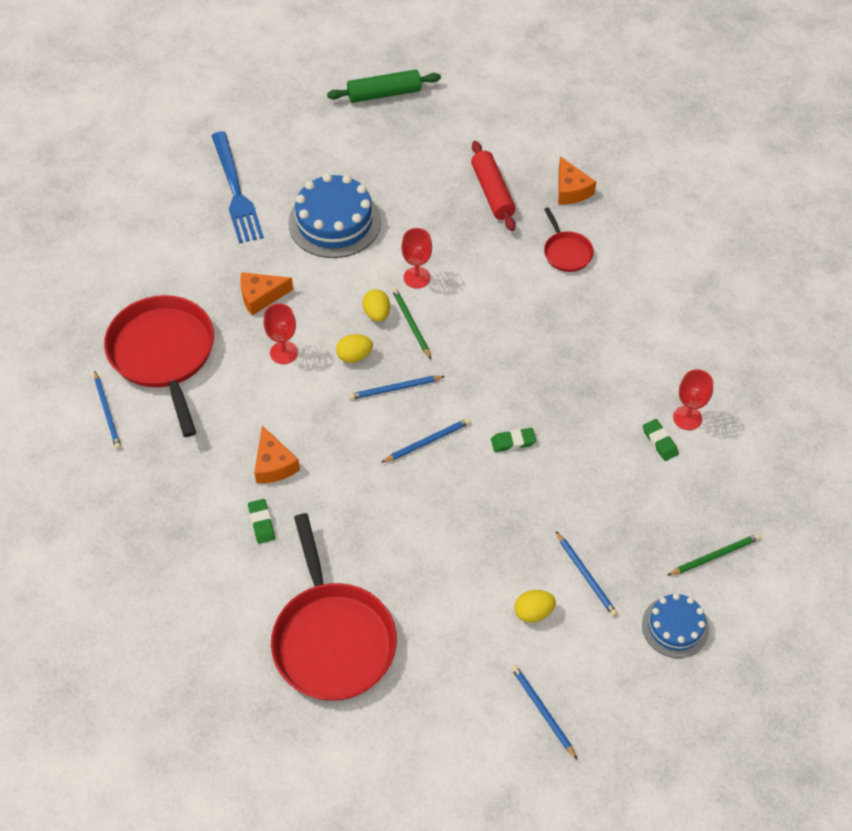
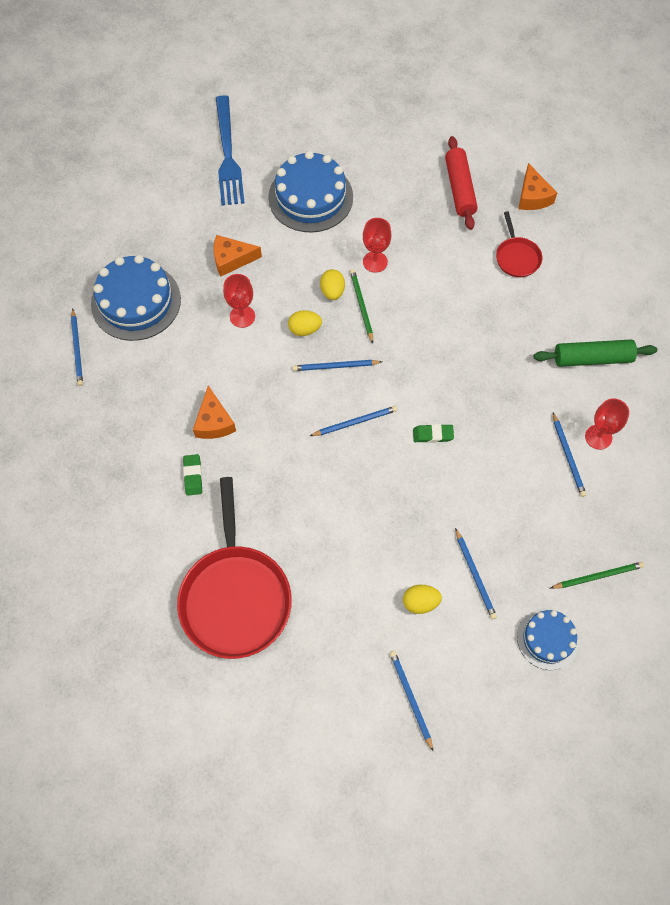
camera: 10 degrees right, 10 degrees up
(163, 354) = (136, 301): red pan -> blue cake
(384, 94) = (378, 78): green rolling pin -> green rolling pin (592, 358)
(660, 442) = (568, 456): green eraser -> blue pencil

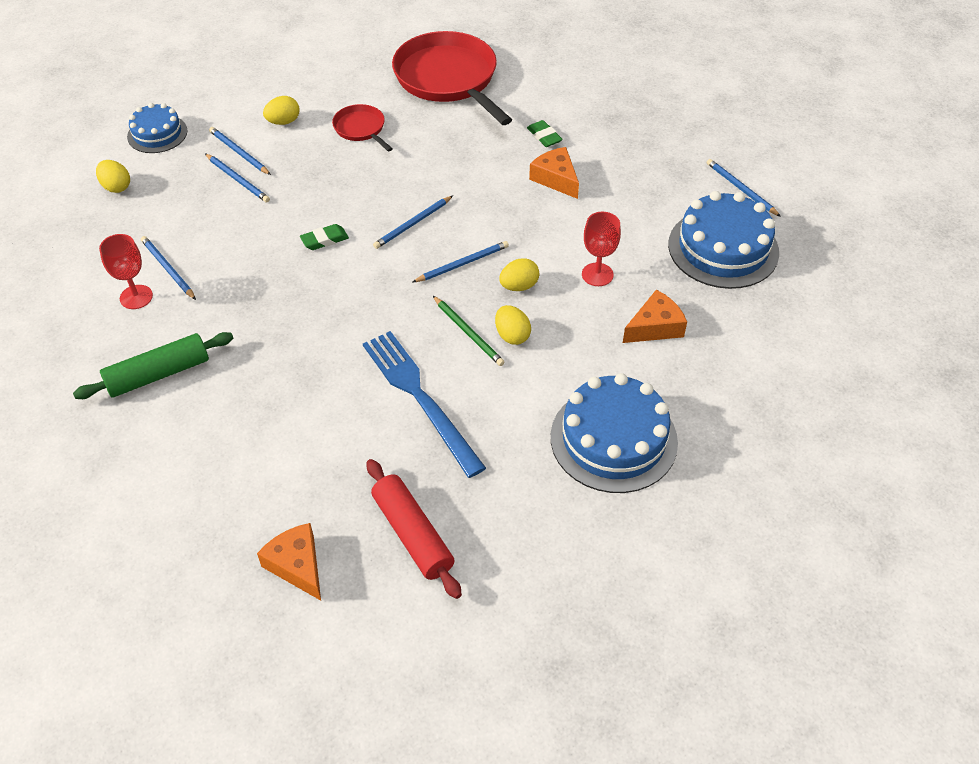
camera: 155 degrees right, 15 degrees down
(228, 154) = (766, 455): blue fork -> blue fork (420, 397)
(375, 262) = (479, 388): red goblet -> none
(410, 698) = (267, 69): blue pencil -> blue pencil (238, 180)
(517, 257) = (292, 463): red pan -> red pan (361, 128)
(598, 576) = (116, 187): green pencil -> yellow egg

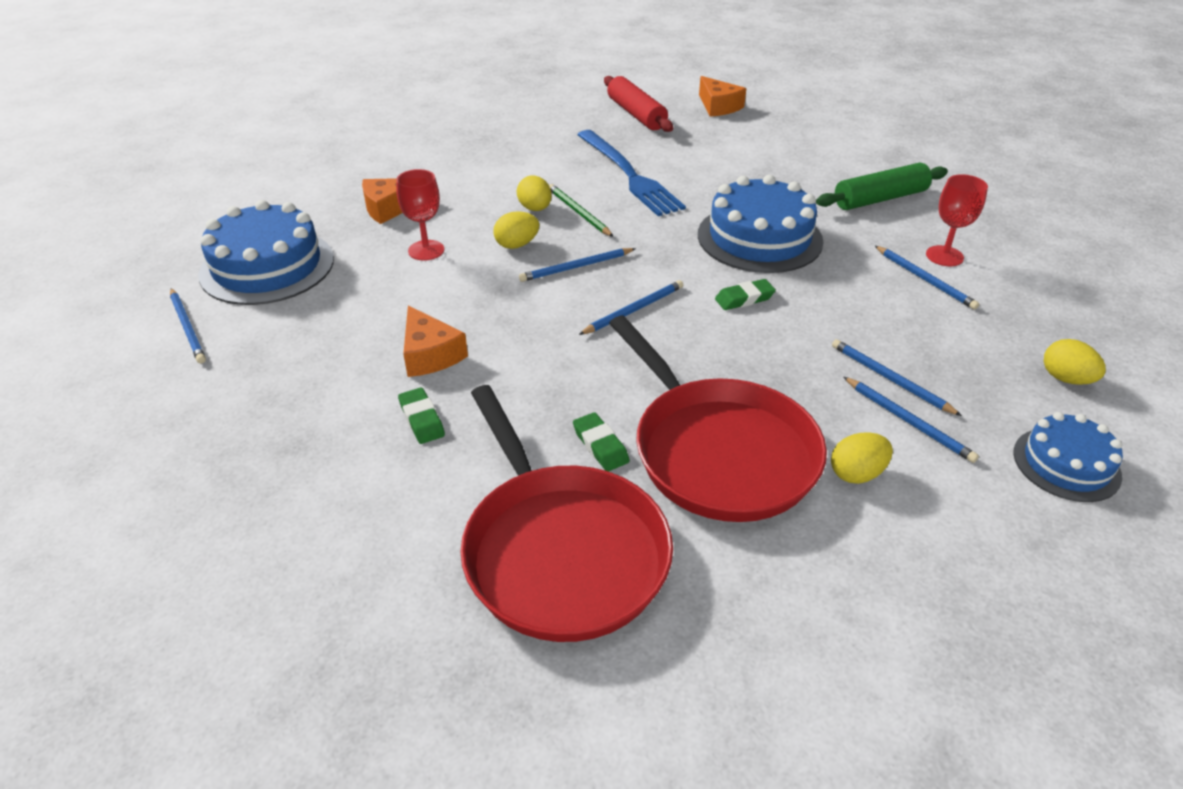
camera: 175 degrees left, 10 degrees down
(361, 128) = (720, 452): red pan -> red pan, size x2.09
(432, 128) = (600, 446): none -> green eraser
(613, 439) = (467, 147): blue cake -> blue cake (759, 238)

